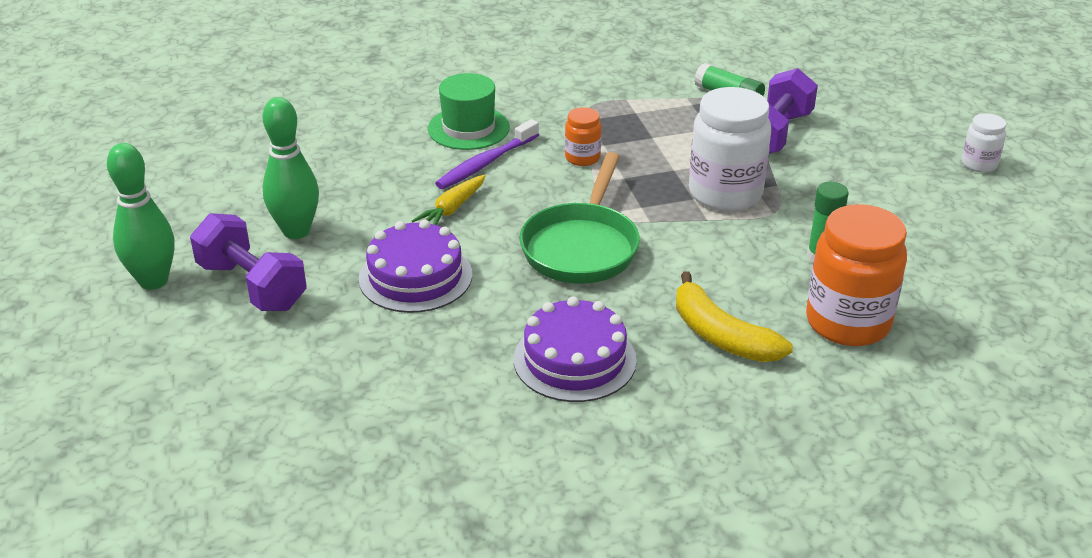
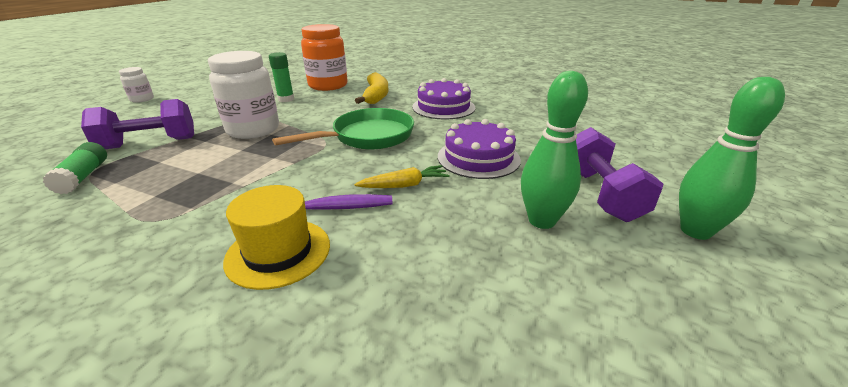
camera: 140 degrees left, 5 degrees down
(468, 128) = (278, 252): green hat -> yellow hat
(582, 158) = (264, 180): orange jar -> none

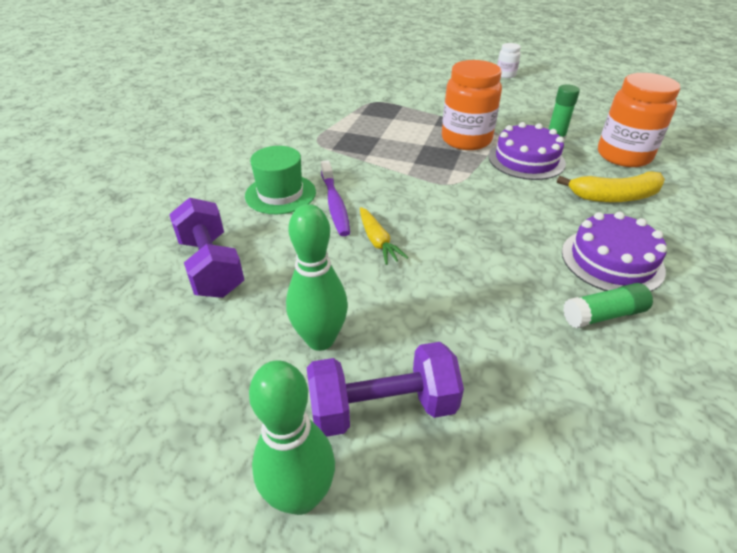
camera: 85 degrees right, 10 degrees up
(83, 176) = (366, 101): green glue stick -> green glue stick (603, 315)
(149, 143) = (422, 105): purple dumbbell -> purple dumbbell (211, 266)
(253, 130) = (466, 140): white jar -> orange jar
(278, 252) = (280, 194): yellow hat -> green hat
(368, 137) = (478, 206): green pan -> none
(478, 158) = (453, 295): purple cake -> purple cake (526, 159)

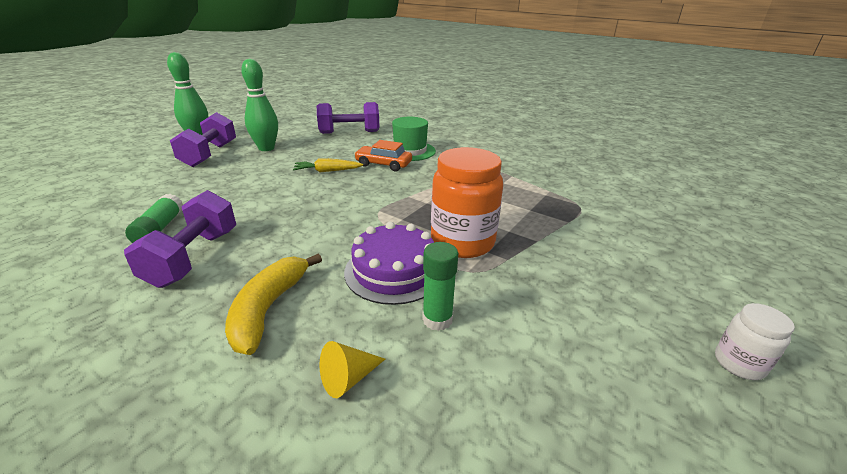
camera: 105 degrees right, 10 degrees down
(335, 204) = (383, 164): purple toothbrush -> orange car
(612, 260) = (193, 257): purple cake -> purple dumbbell
(623, 156) = (348, 378): orange jar -> yellow cone

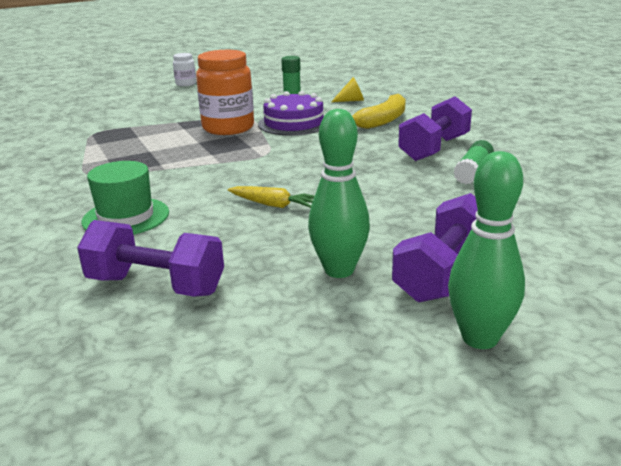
camera: 150 degrees left, 5 degrees down
(383, 164) = (193, 201): orange car -> none

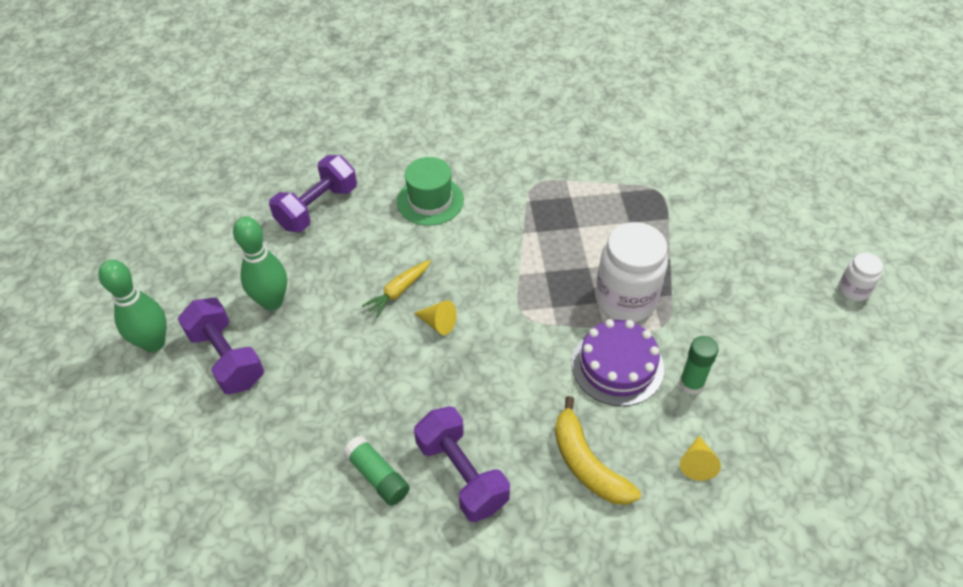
camera: 110 degrees right, 25 degrees up
(228, 128) = (625, 300): orange jar -> white jar
(300, 181) = (438, 323): none -> yellow cone

